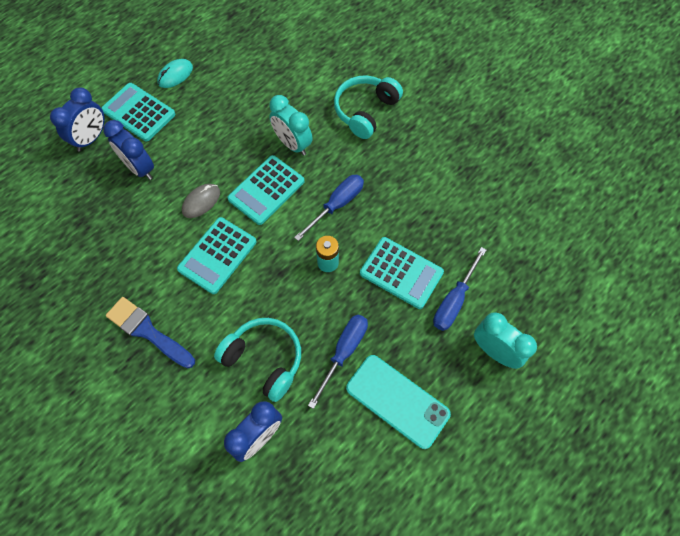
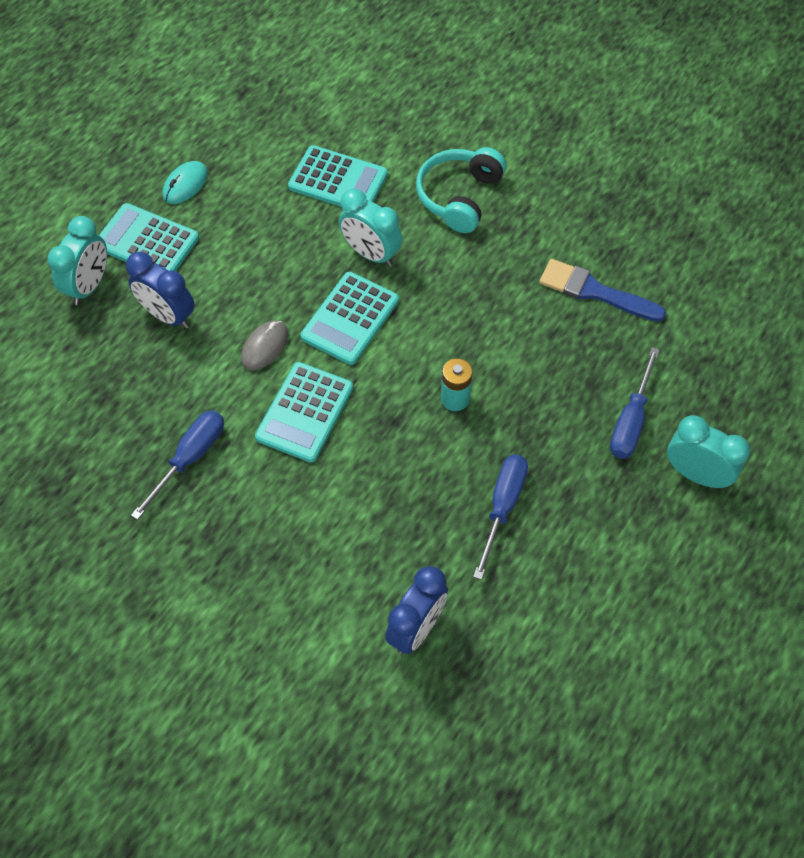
camera: 10 degrees left, 5 degrees down
(91, 138) = (89, 286): blue clock -> turquoise clock
(147, 331) = (235, 523): blue brush -> blue brush (594, 292)
(264, 359) = (400, 533): turquoise headphones -> none
(337, 205) = (449, 324): blue screwdriver -> blue screwdriver (190, 458)
(397, 401) = (585, 555): turquoise phone -> none
(401, 273) = (554, 396): turquoise calculator -> turquoise calculator (338, 180)

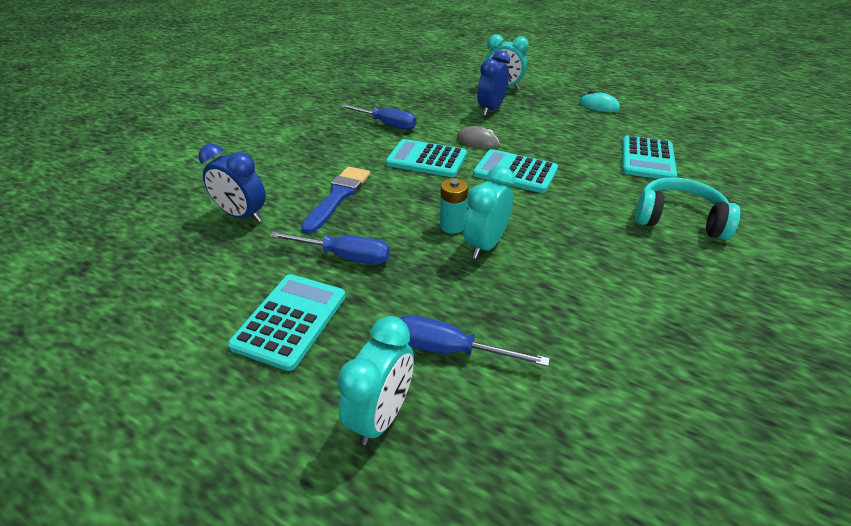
camera: 85 degrees right, 20 degrees down
(147, 242) = (544, 99): turquoise calculator -> turquoise calculator (290, 320)
(371, 254) = (583, 177): turquoise clock -> turquoise clock (485, 245)
(594, 292) = (615, 317): blue brush -> blue brush (338, 196)

